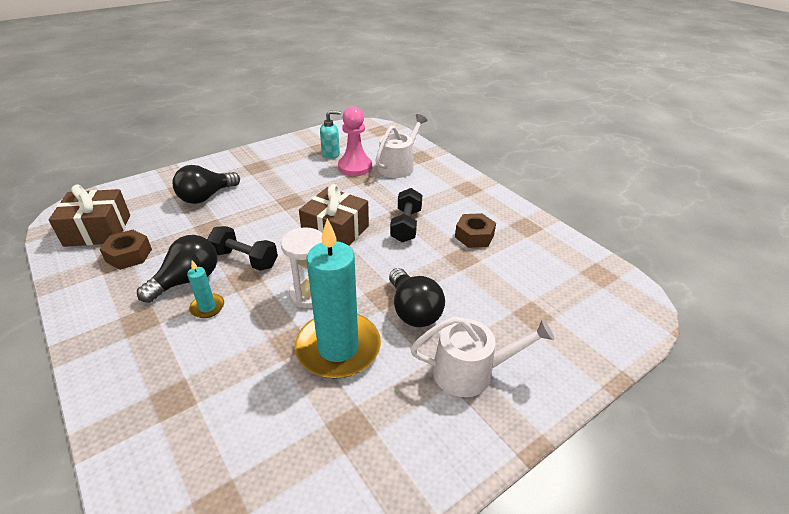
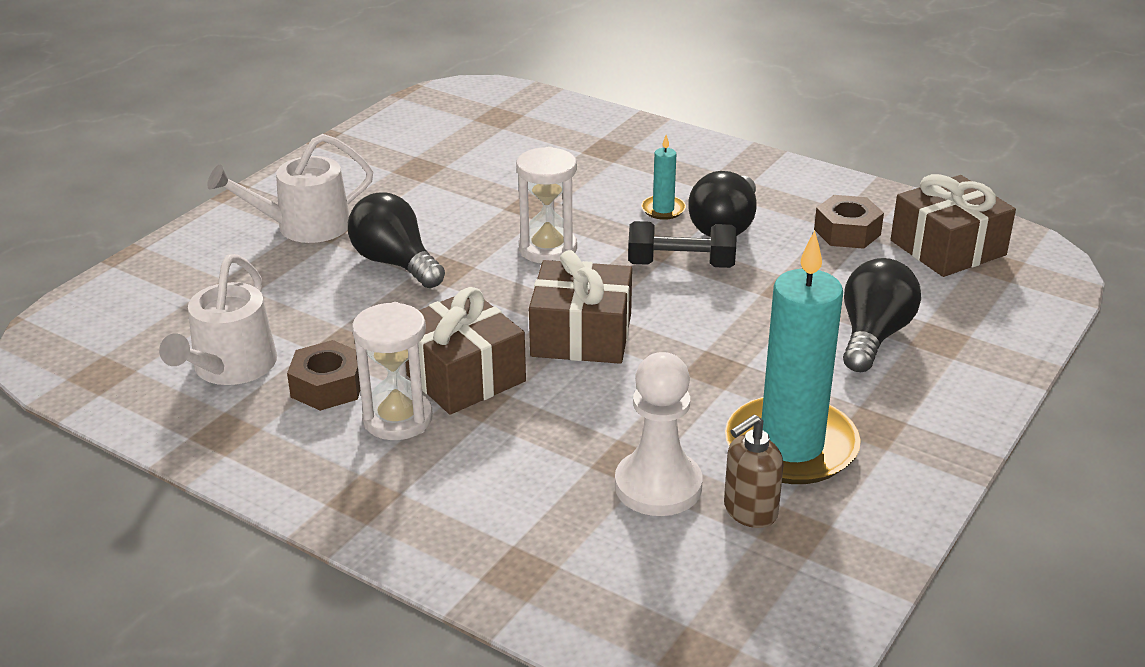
camera: 160 degrees right, 5 degrees down
(331, 154) = (749, 511): turquoise soap dispenser -> brown soap dispenser
(338, 348) = (470, 212): turquoise candle -> turquoise candle (791, 446)
(355, 167) = (658, 486): pink pawn -> white pawn
(398, 166) = (557, 519): white watering can -> white watering can (230, 367)
(406, 225) = (462, 375): black dumbbell -> brown gift
(444, 213) = (398, 419): none -> white hourglass

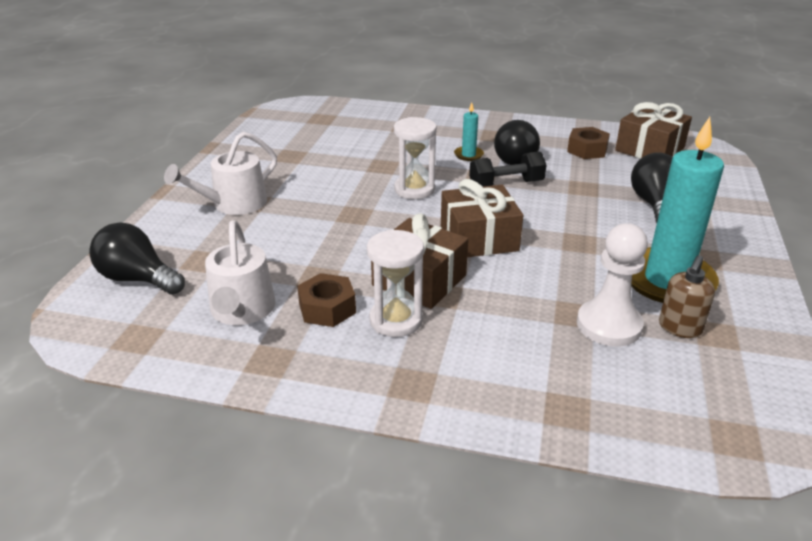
camera: 20 degrees left, 0 degrees up
(395, 263) = (317, 216): black light bulb -> black light bulb (138, 279)

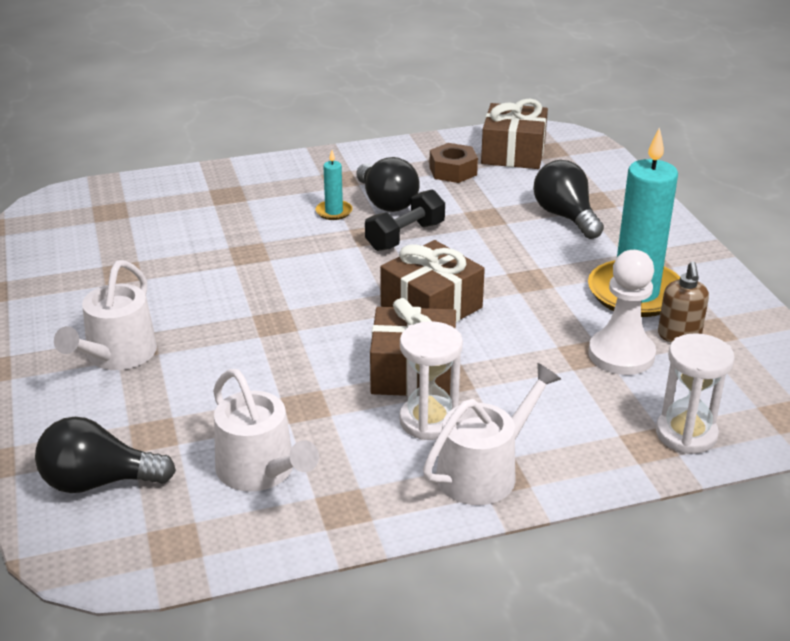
camera: 30 degrees left, 0 degrees up
(327, 308) = (349, 435): brown nut -> none
(401, 375) = (484, 471): none -> white watering can
(414, 190) = (313, 272): white hourglass -> white hourglass (686, 434)

